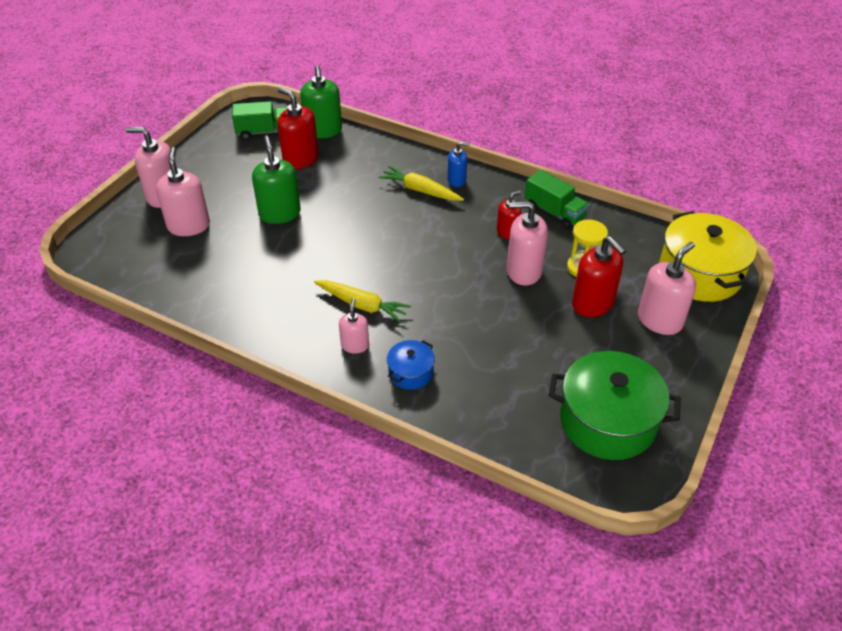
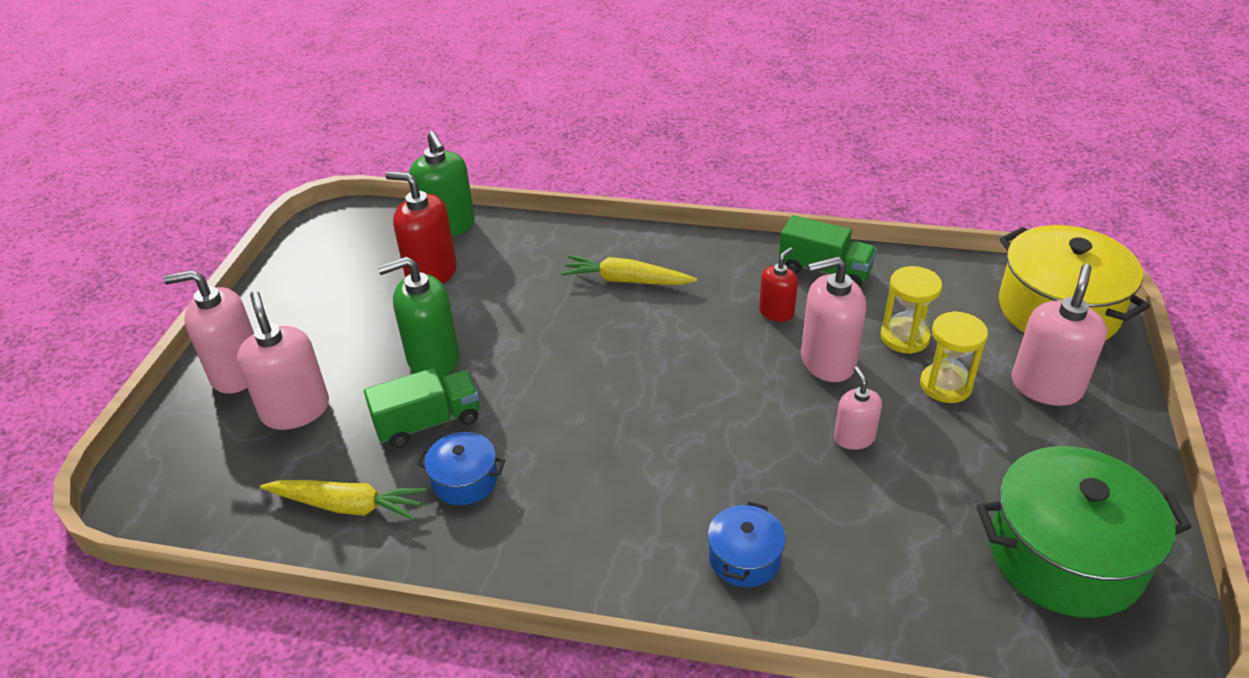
camera: 15 degrees left, 5 degrees down
(264, 132) = (360, 246): green truck -> green truck (428, 422)
(269, 289) = (465, 480): none -> blue pot
(280, 213) = (433, 359): green soap dispenser -> green soap dispenser turned 75 degrees counterclockwise
(355, 345) = (639, 536): pink soap dispenser -> pink soap dispenser (854, 437)
(362, 305) = (621, 469): yellow carrot -> yellow carrot (347, 506)
(456, 180) = (670, 255): blue soap dispenser -> none
(592, 304) = (945, 385): red soap dispenser -> yellow hourglass

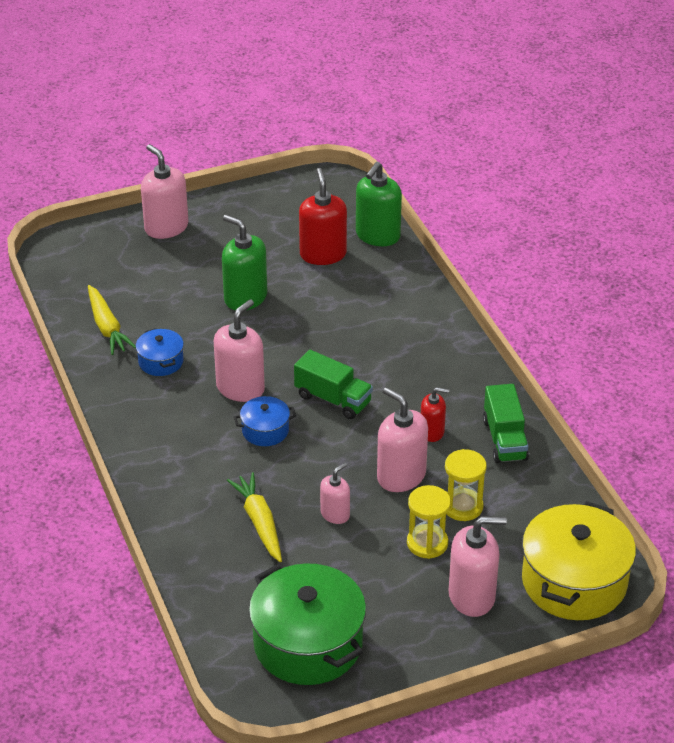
camera: 55 degrees right, 0 degrees up
(295, 410) = (157, 267): pink soap dispenser -> pink soap dispenser (240, 388)
(428, 422) = (192, 324): green truck -> green truck (333, 399)
(626, 280) = (399, 345): yellow carrot -> yellow carrot (259, 522)
(744, 558) = (194, 500): blue pot -> blue pot (265, 430)

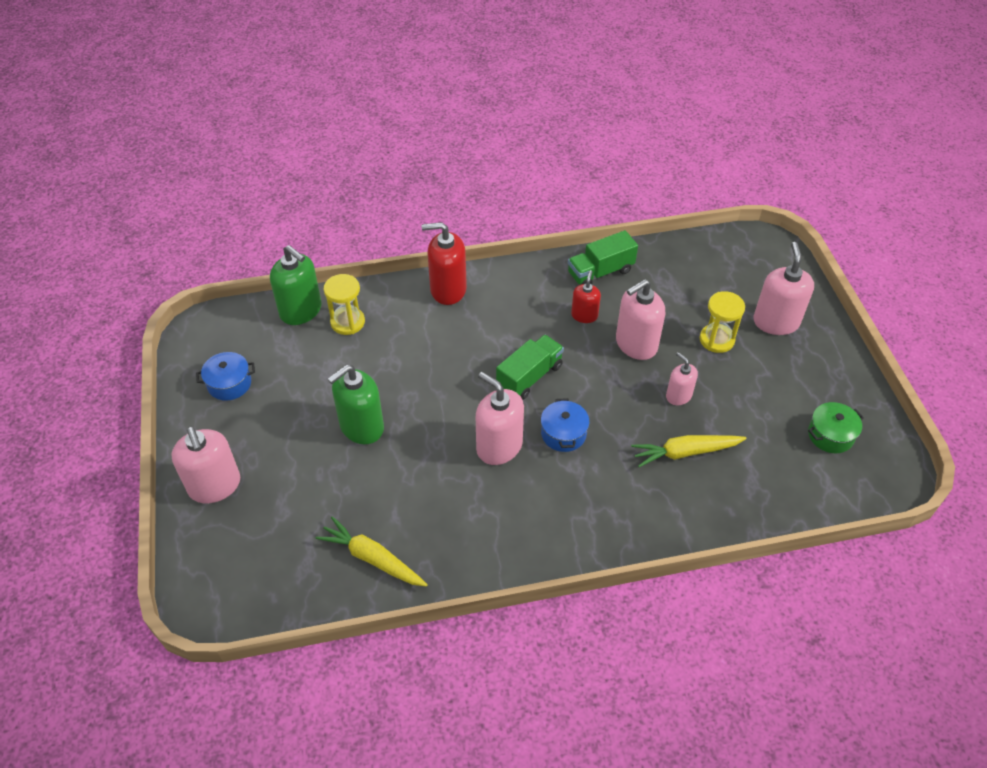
camera: 80 degrees left, 10 degrees up
(107, 327) = (372, 558): yellow carrot -> yellow carrot turned 135 degrees counterclockwise
(161, 361) = (443, 511): blue pot -> blue pot (229, 384)
(166, 227) = (215, 486): pink soap dispenser -> pink soap dispenser turned 90 degrees counterclockwise
(308, 643) = (830, 435): green pot -> green pot, size x0.49
(323, 254) = (314, 356): red soap dispenser -> red soap dispenser (448, 289)
(462, 506) = (676, 311): yellow hourglass -> yellow hourglass (347, 322)
(504, 439) = (600, 272): green truck -> green truck turned 150 degrees clockwise
(574, 581) = (760, 261): yellow pot -> none

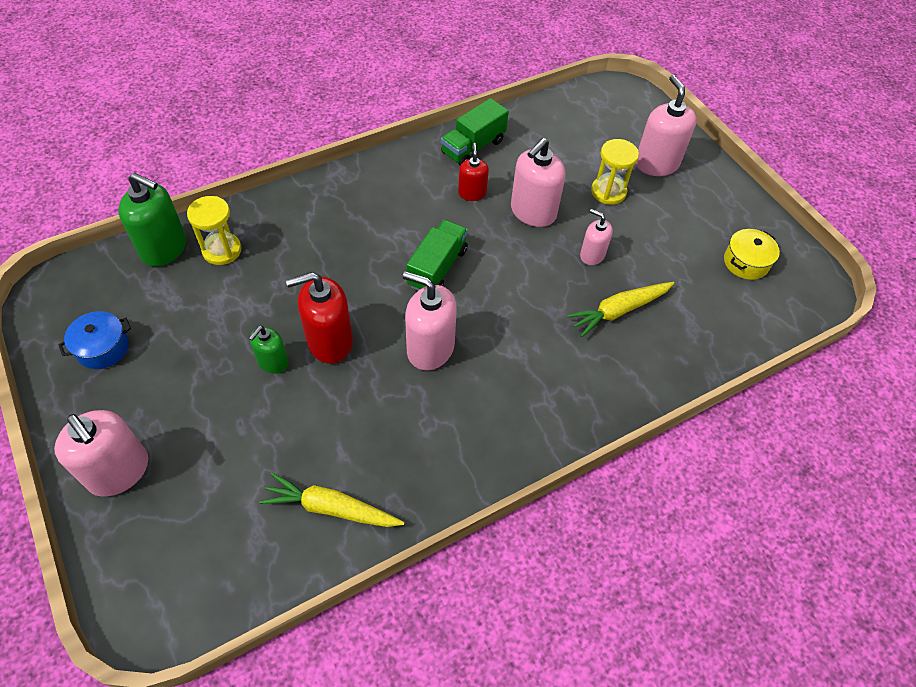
camera: 20 degrees left, 5 degrees up
(361, 427) = (273, 362): green soap dispenser -> green soap dispenser, size x0.58
(448, 289) = (322, 194): red soap dispenser -> red soap dispenser (329, 342)
(563, 433) = (492, 319): blue pot -> none
(830, 435) = (746, 262): green pot -> yellow pot

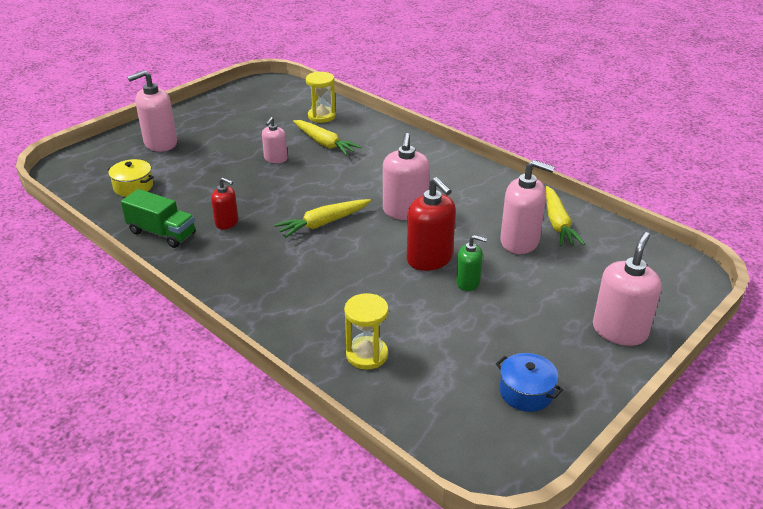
camera: 105 degrees left, 20 degrees down
(164, 248) = (385, 399): green soap dispenser -> none
(437, 268) = (323, 223): green truck -> yellow carrot
(472, 193) = (227, 222): red soap dispenser -> red soap dispenser turned 135 degrees counterclockwise
(533, 212) = (239, 189): pink soap dispenser -> pink soap dispenser (520, 241)
(608, 192) = (201, 160): yellow hourglass -> yellow hourglass (321, 116)
(746, 262) = (255, 104): yellow pot -> yellow pot (133, 187)

